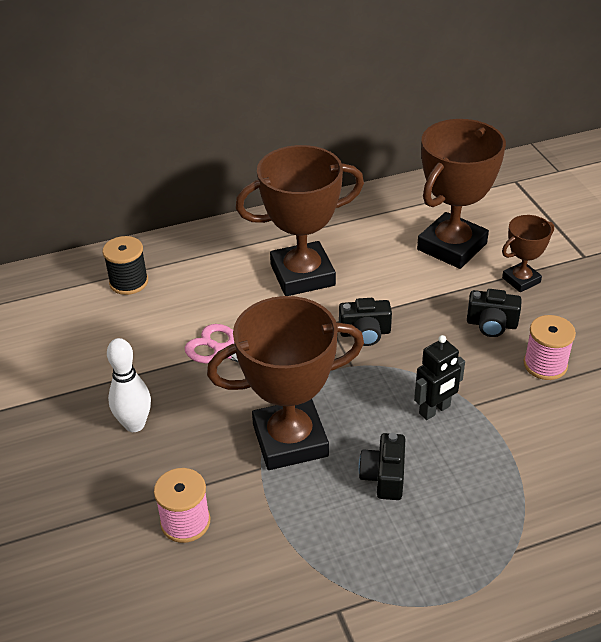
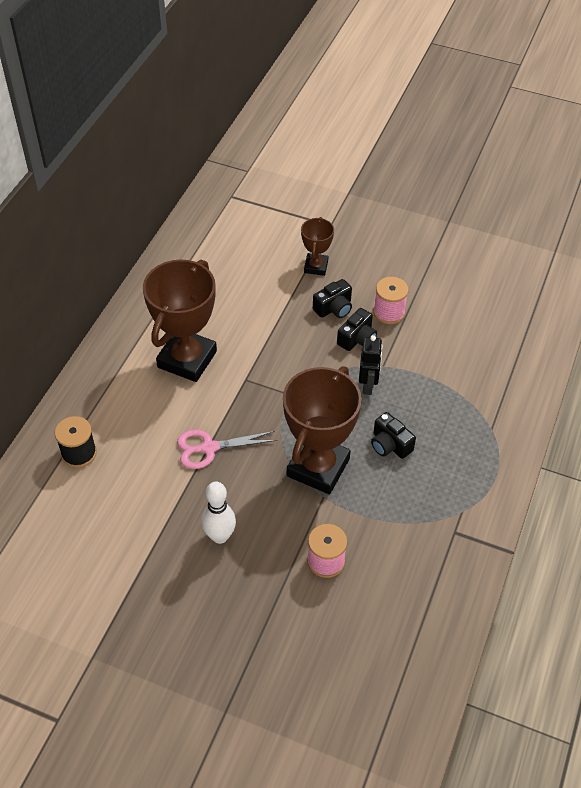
camera: 50 degrees left, 10 degrees up
(365, 333) = (274, 368): black camera -> black camera (357, 339)
(452, 246) = (251, 272): brown trophy -> none

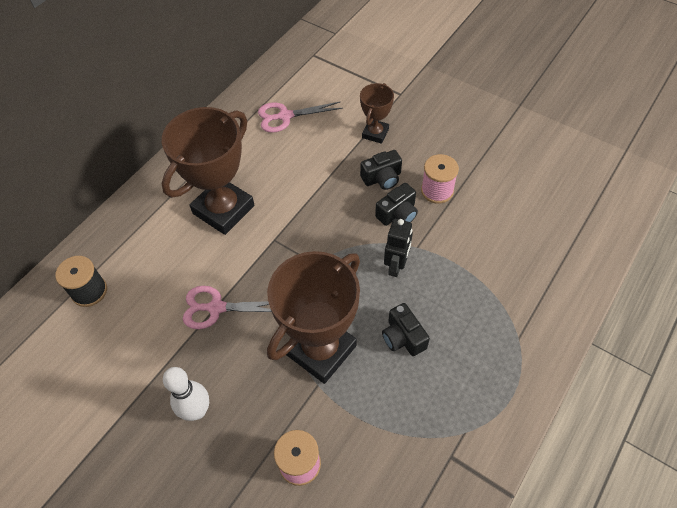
camera: 15 degrees right, 5 degrees up
(221, 262) = (285, 116): none -> pink scissors

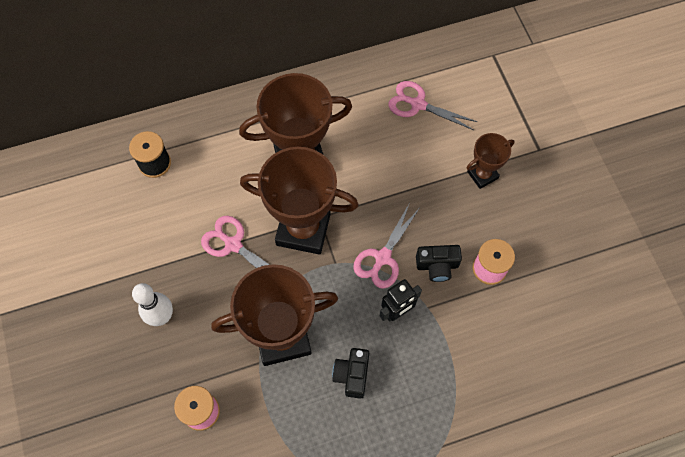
camera: 35 degrees right, 10 degrees up
(268, 257) = (303, 229): none -> brown trophy
(351, 235) = (382, 258): none -> pink scissors
(382, 178) = (452, 223): black camera -> none

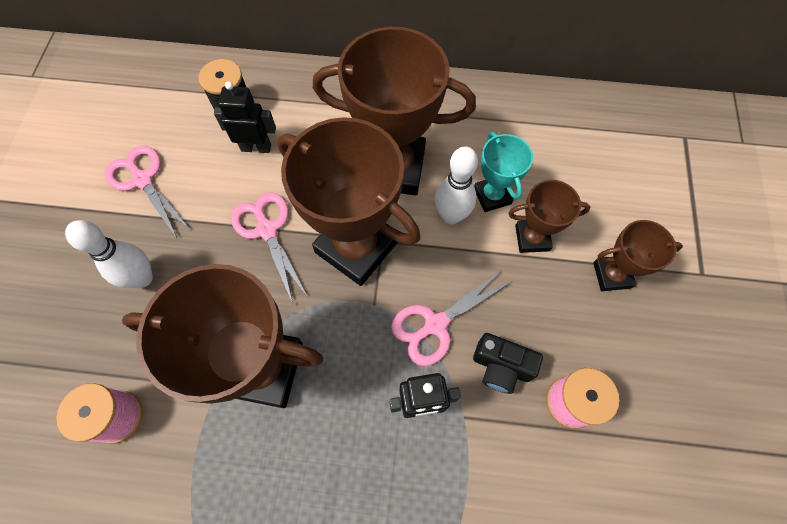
camera: 25 degrees right, 0 degrees up
(190, 187) = (256, 147): none -> black robot
(352, 375) = (322, 462): black camera -> none
(358, 179) = (451, 215): none -> white bowling pin
(380, 153) = (492, 196): none -> turquoise trophy
(418, 104) = (564, 158): pink scissors -> pink scissors (143, 180)
(420, 172) = (532, 238): none -> brown trophy

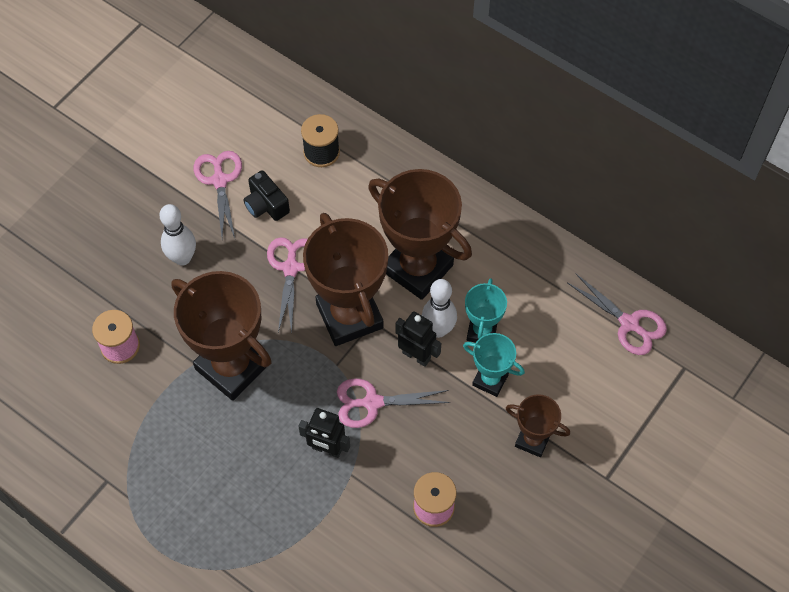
camera: 30 degrees right, 5 degrees down
(256, 147) = (320, 196): black robot -> black robot (416, 355)
(501, 367) = (400, 457): black camera -> black camera (266, 205)
(532, 238) = (490, 380): brown trophy -> turquoise trophy
(612, 123) = (629, 323): none -> pink scissors

